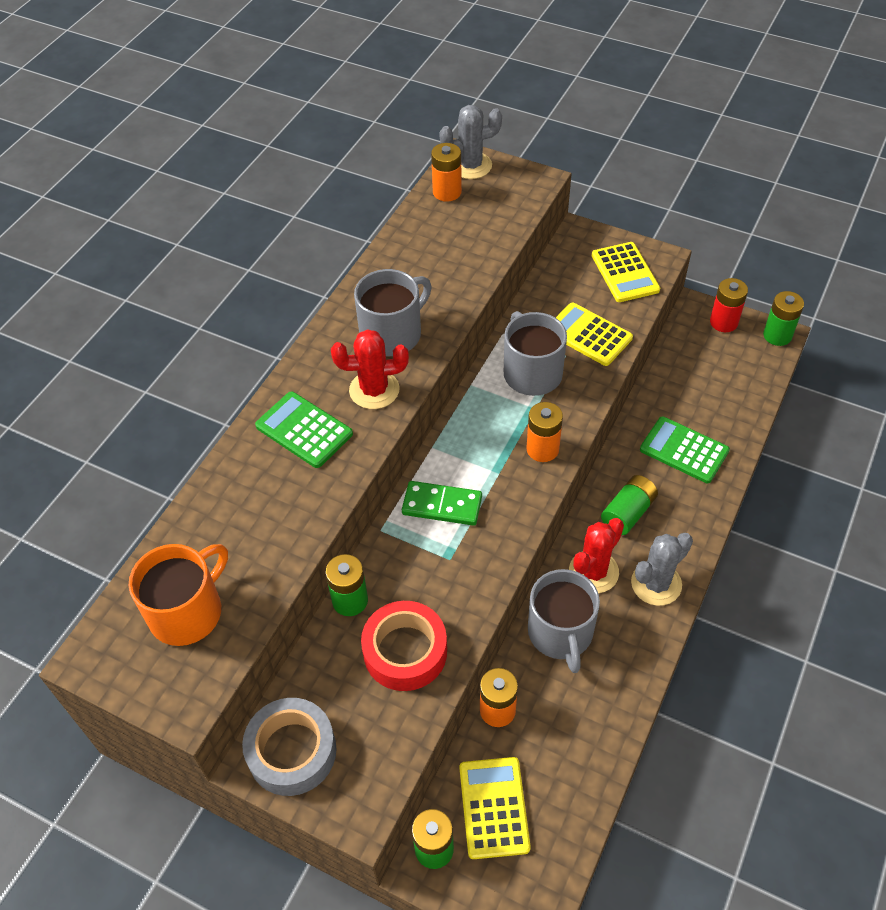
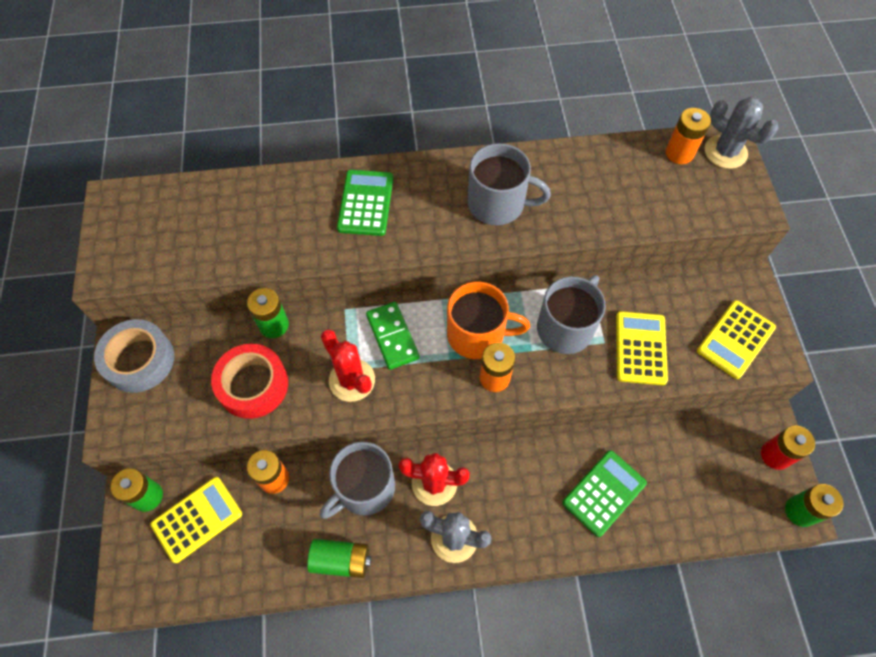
camera: 55 degrees right, 10 degrees up
(187, 612) = (173, 229): orange mug -> orange mug (477, 334)
(374, 390) = (434, 224): red cactus -> red cactus (352, 380)
(628, 513) = (508, 480): green battery -> green battery (341, 560)
(684, 450) = (604, 493): green calculator -> green calculator turned 45 degrees clockwise

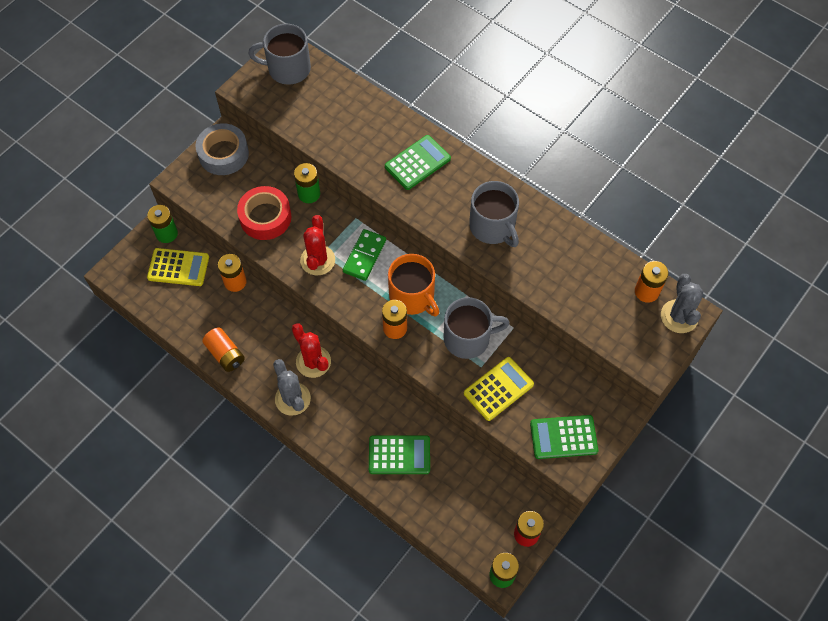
camera: 45 degrees right, 0 degrees up
(341, 560) = (225, 354): green battery -> orange battery
(364, 488) = (275, 329): grey mug -> grey mug (288, 69)
(735, 339) = (563, 437): yellow calculator -> green calculator

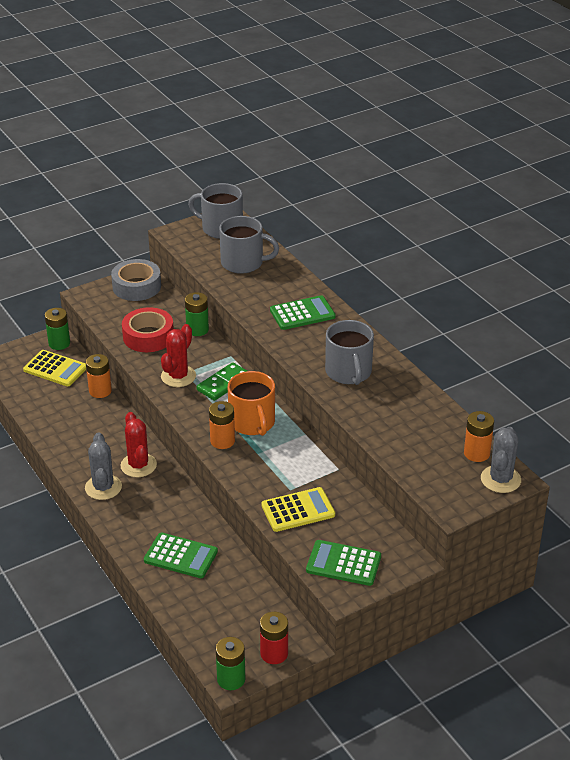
camera: 20 degrees right, 25 degrees down
(225, 354) = (60, 439): orange battery -> none
(468, 338) = (289, 465): grey mug -> grey mug (243, 263)

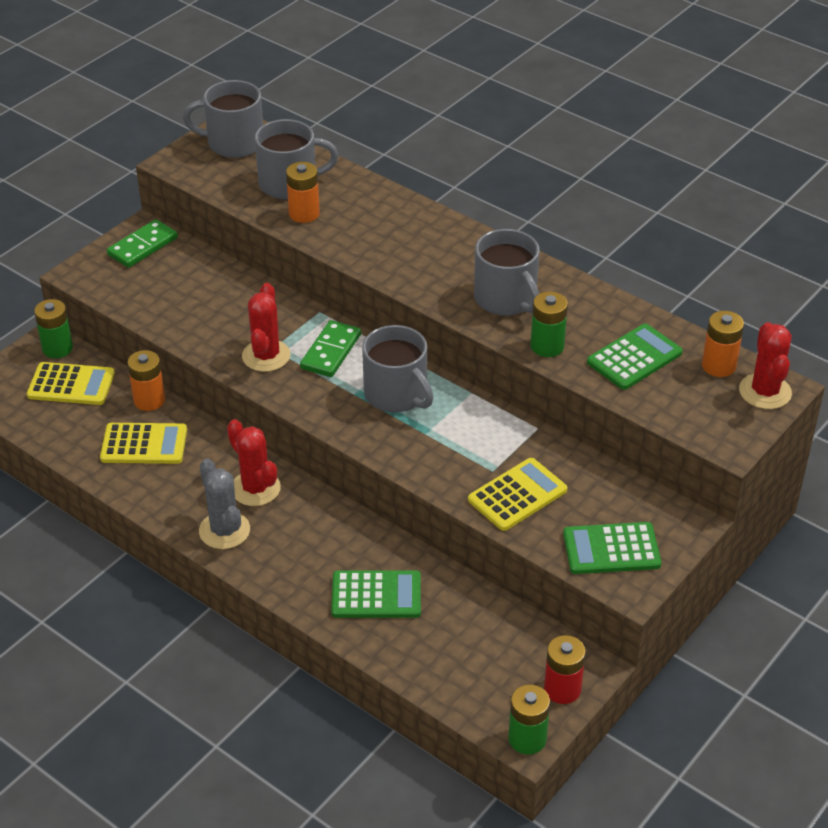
camera: 20 degrees left, 5 degrees up
(81, 418) = (144, 444): none -> yellow calculator
(136, 286) = (142, 246): grey tape -> green domino
(148, 336) = (196, 311): red tape -> none
(197, 329) = (256, 287): green battery -> green battery (547, 346)
(222, 441) = (371, 428): orange battery -> orange battery (304, 213)
(252, 422) = (396, 394): orange mug -> grey mug
(302, 313) = (404, 235): green calculator -> green calculator (634, 358)
(500, 479) = (765, 392): grey cactus -> red cactus

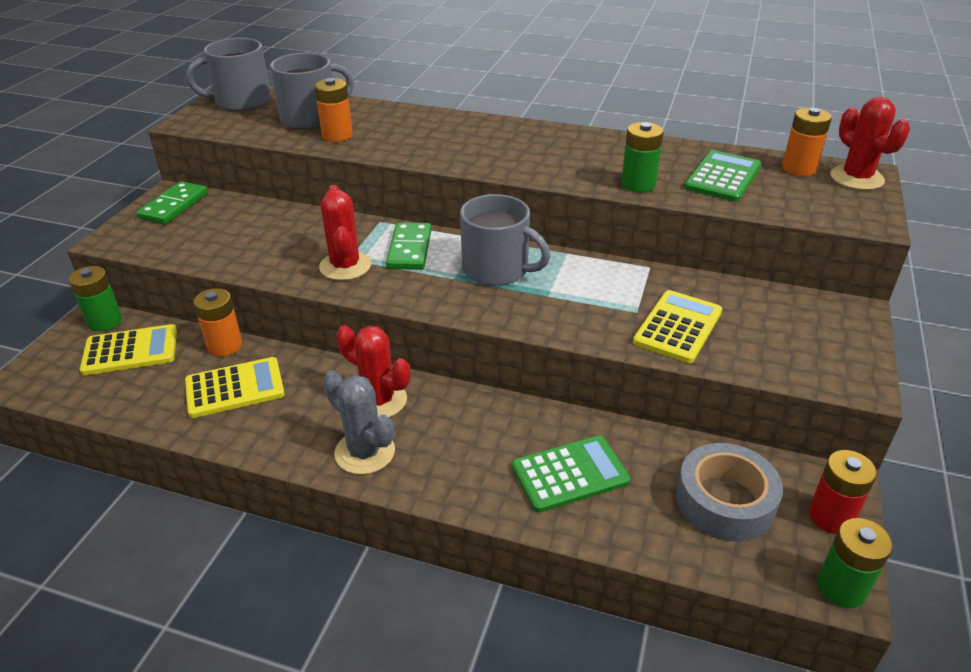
camera: 20 degrees left, 5 degrees down
(485, 652) = (724, 501): none -> grey tape
(506, 299) = (571, 159): grey mug -> none
(611, 549) = (807, 352): green calculator -> none

